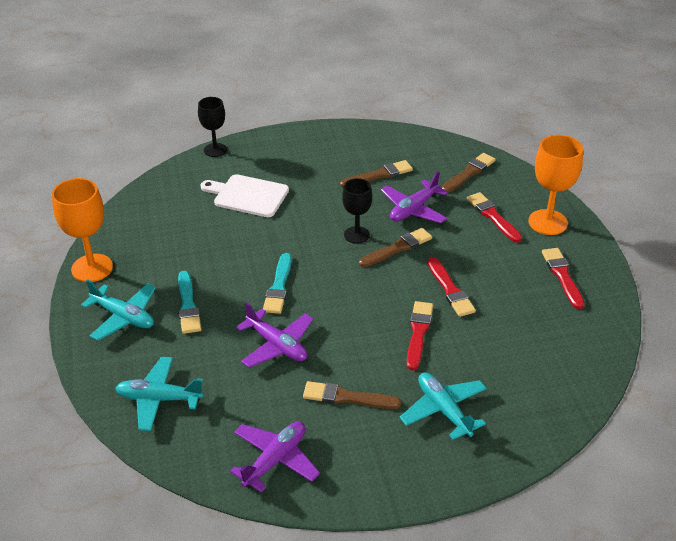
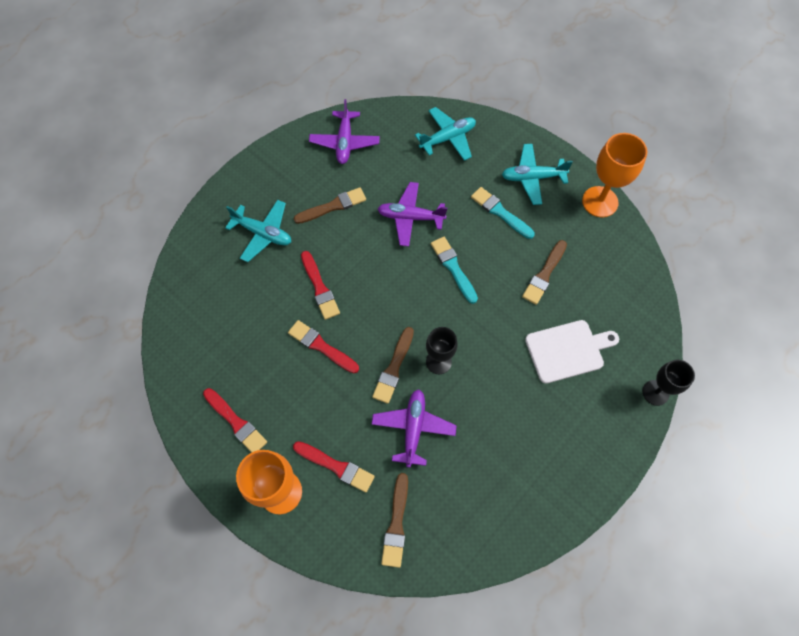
camera: 145 degrees right, 25 degrees up
(379, 175) = (479, 459): brown brush -> brown brush (544, 274)

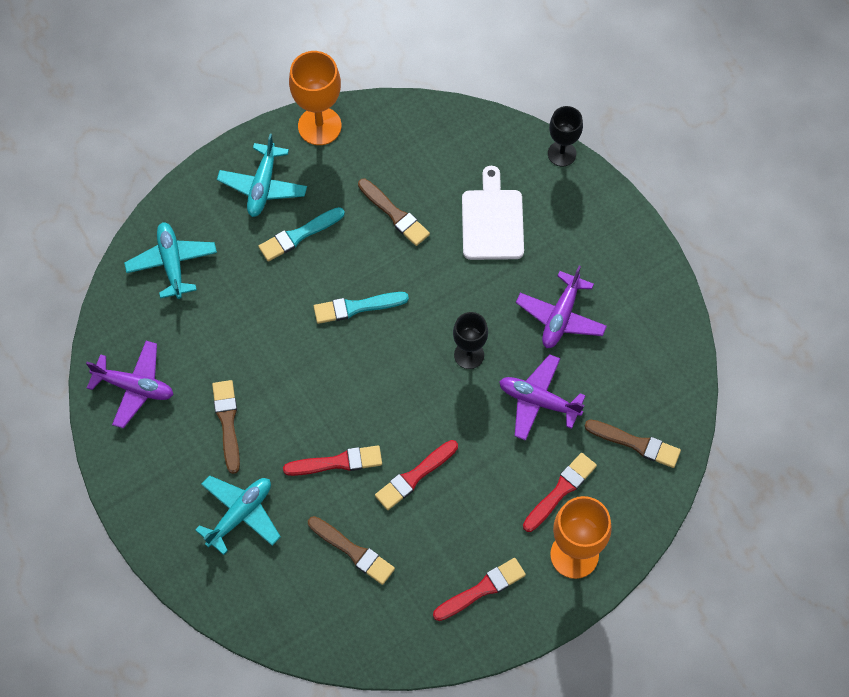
camera: 75 degrees left, 0 degrees up
(394, 368) = (463, 404): brown brush -> brown brush (353, 551)
(410, 217) = (273, 336): purple plane -> purple plane (561, 316)

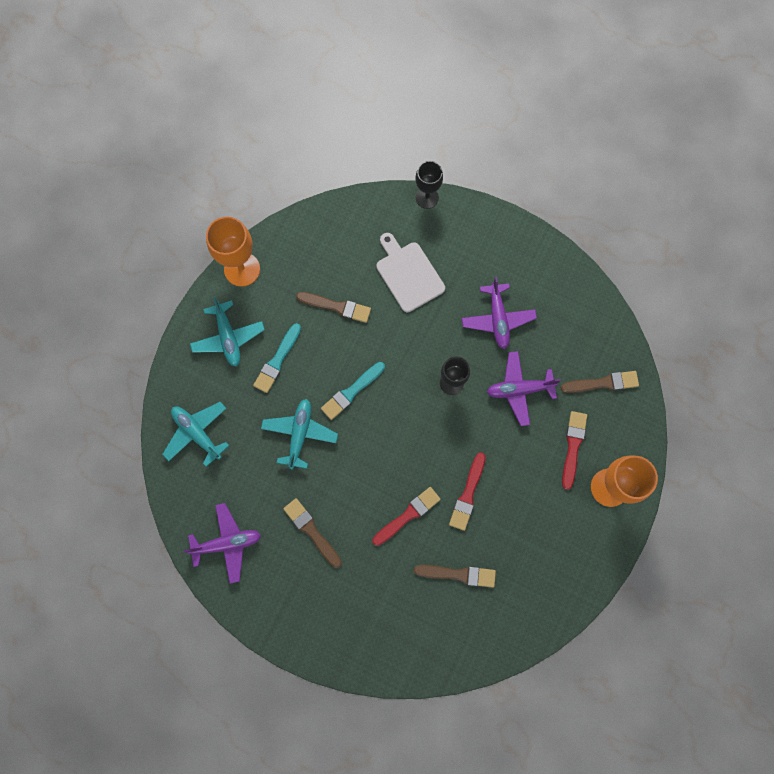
camera: 30 degrees left, 10 degrees up
(240, 514) = (362, 594): turquoise plane -> turquoise plane (300, 434)
(482, 589) = (563, 549): red brush -> none

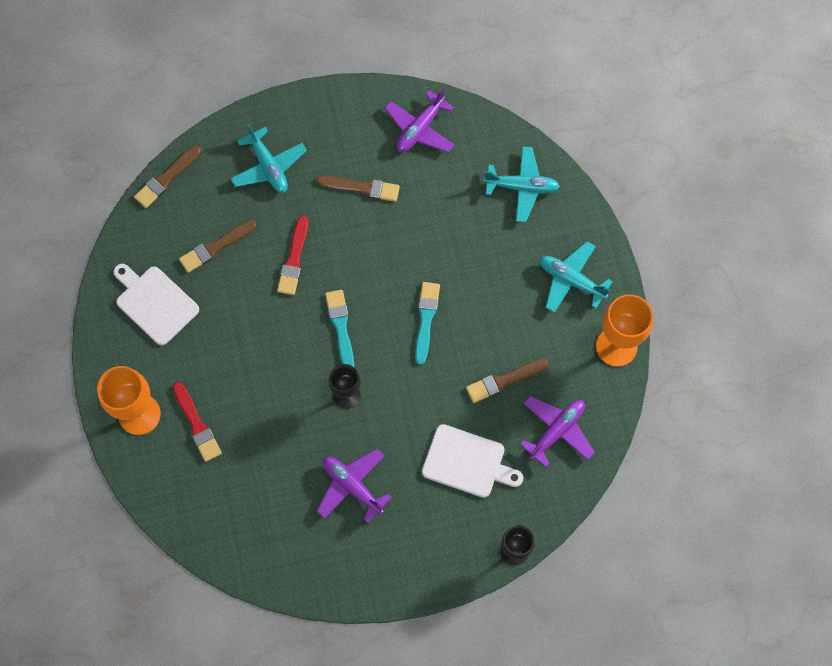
camera: 140 degrees right, 5 degrees down
(277, 360) = (512, 294): turquoise brush -> turquoise brush (341, 327)
(300, 434) = (438, 252): turquoise plane -> turquoise plane (268, 166)
(468, 494) = (257, 314): red brush -> none
(519, 389) = (282, 437): purple plane -> purple plane (556, 431)
(537, 566) = (155, 303): none -> white cutting board
(603, 383) = (211, 503): brown brush -> brown brush (166, 178)

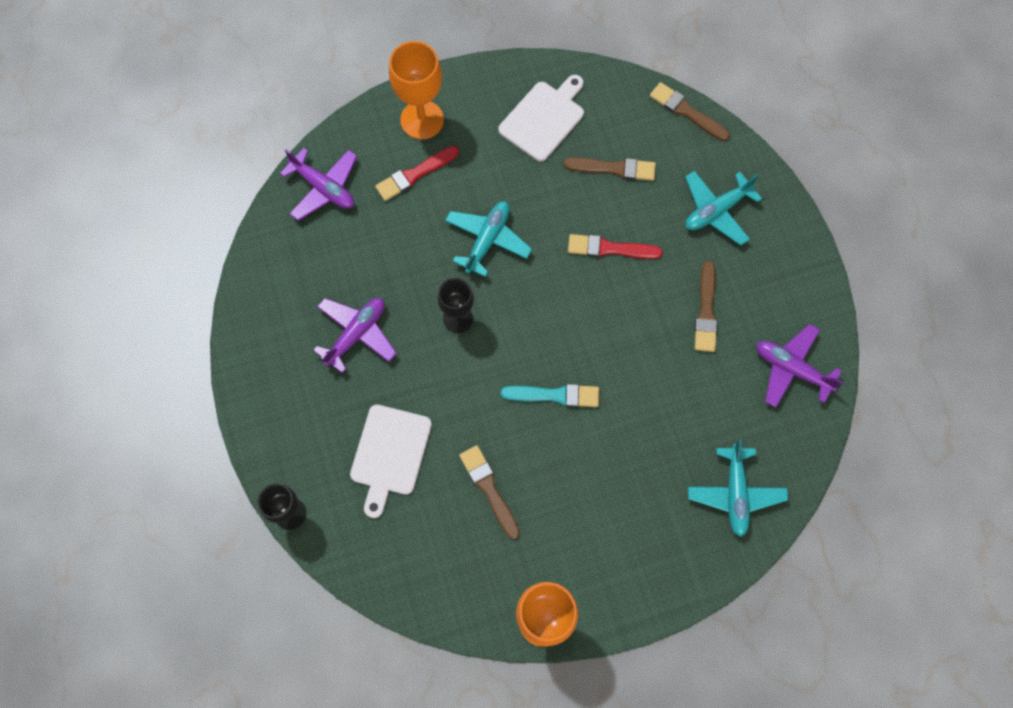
camera: 85 degrees right, 0 degrees up
(215, 247) = (614, 168): brown brush -> brown brush turned 135 degrees clockwise
(341, 327) = (536, 305): turquoise brush -> none
(556, 431) = (433, 553): purple plane -> purple plane (323, 188)
(571, 280) = (622, 560): turquoise plane -> turquoise plane (487, 240)

